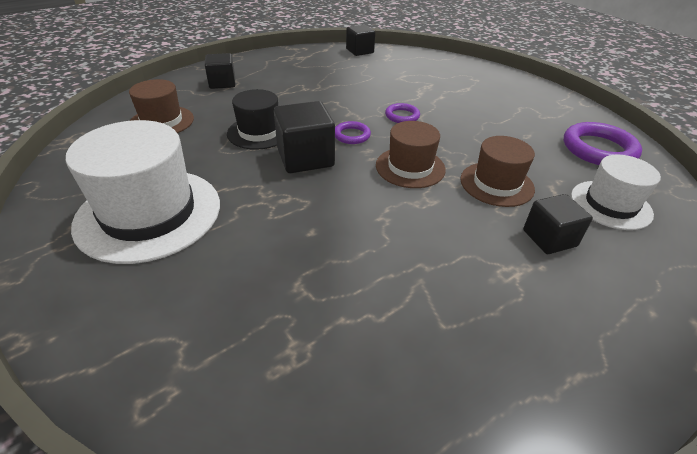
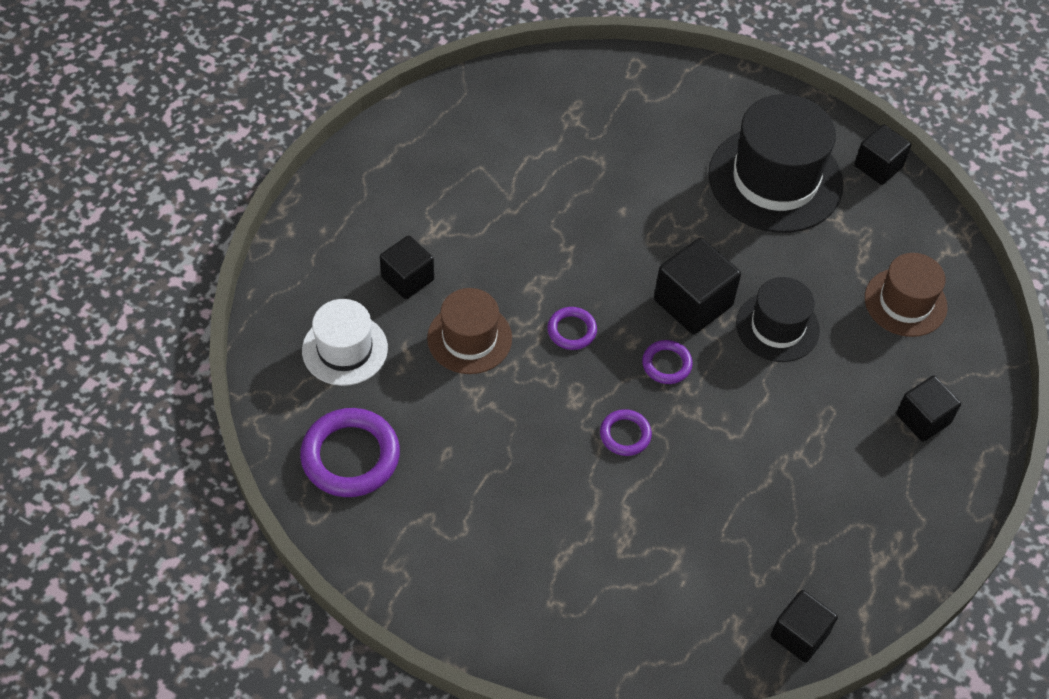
camera: 155 degrees right, 15 degrees up
(52, 196) = (878, 166): none -> black cube
(149, 213) = (775, 179): white hat -> black hat
(410, 167) = (572, 330): brown hat -> purple ring

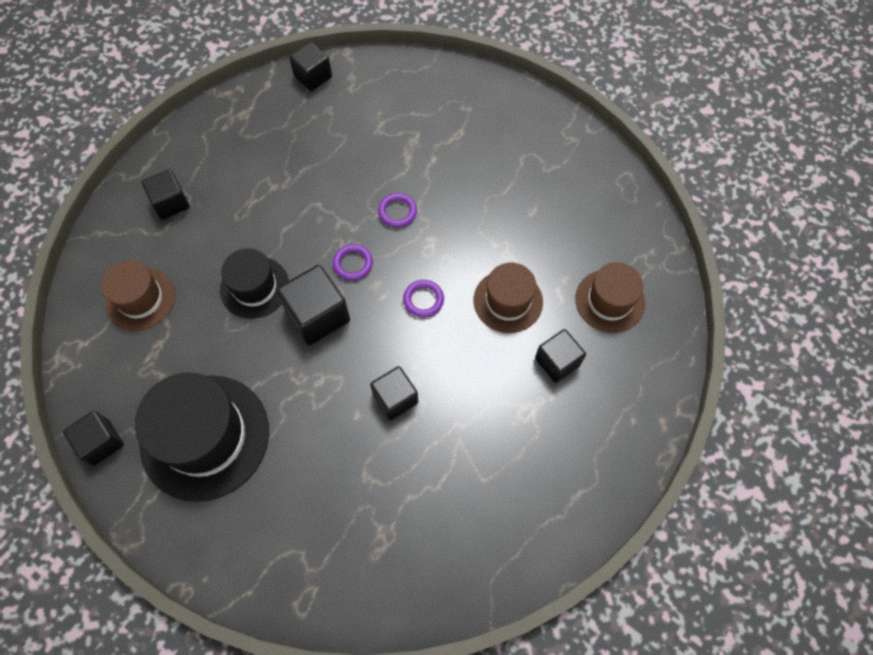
camera: 170 degrees left, 10 degrees up
(345, 349) = (609, 301): white hat -> brown hat
(350, 456) = (603, 215): purple ring -> none
(584, 229) = (395, 398): none -> black cube

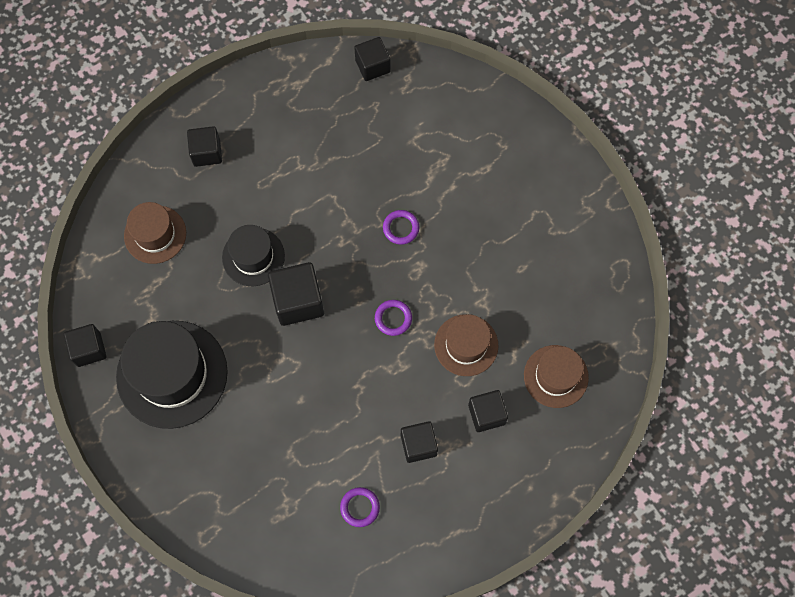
camera: 20 degrees right, 5 degrees up
(353, 264) = (344, 264): purple ring -> purple ring (360, 507)
(395, 398) = (337, 397): black cube -> black cube (418, 445)

